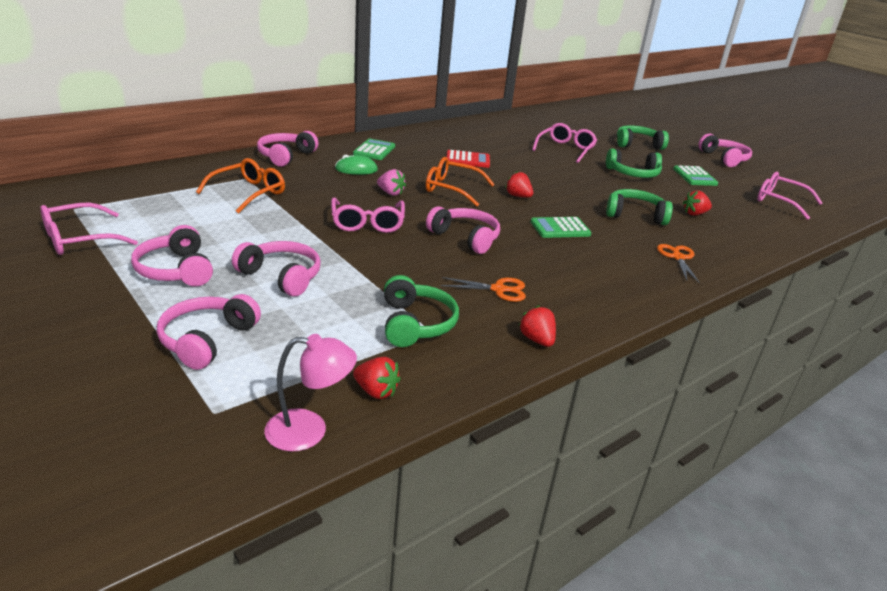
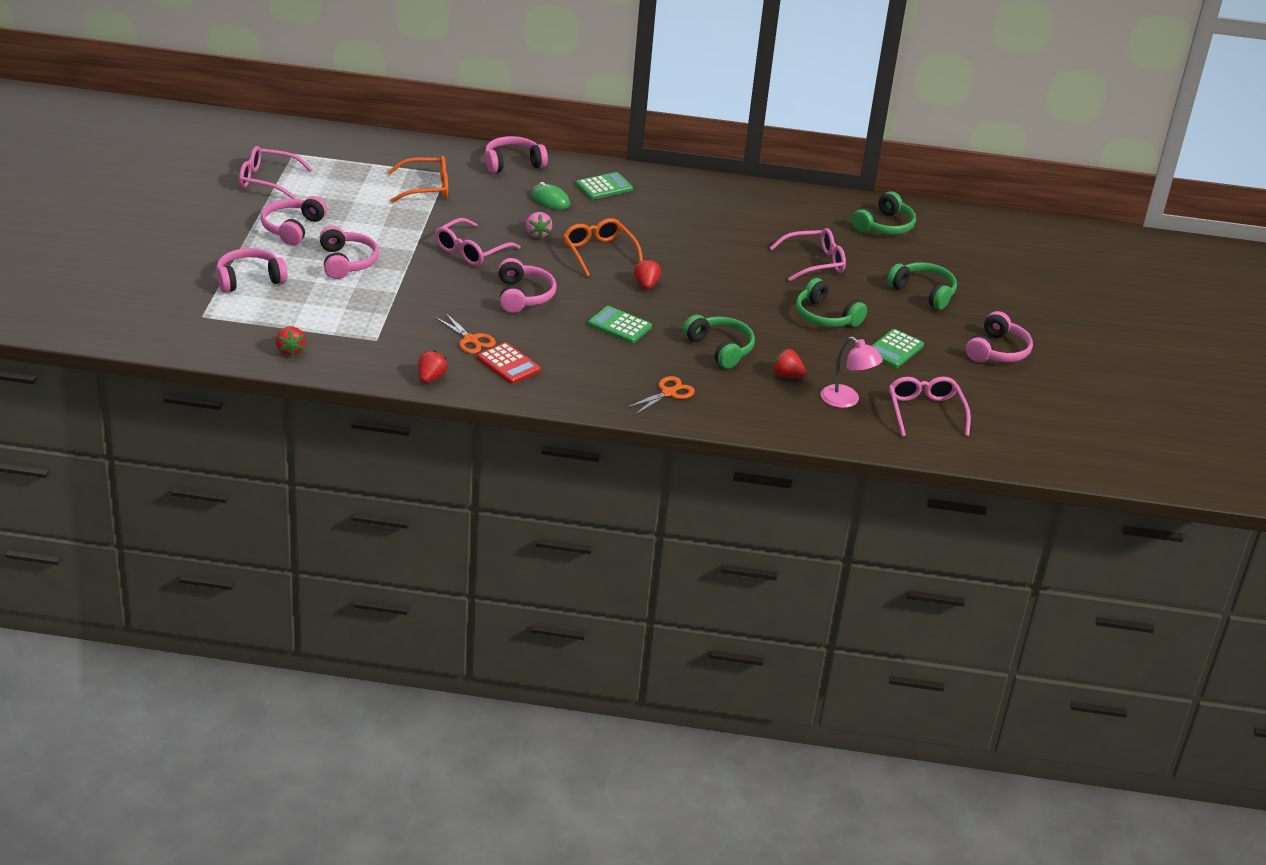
camera: 45 degrees right, 5 degrees up
(309, 431) = (230, 348): pink lamp -> pink lamp (846, 401)
(416, 324) = (375, 330): green headphones -> green headphones (884, 226)
(467, 160) = (676, 232): red calculator -> red calculator (508, 364)

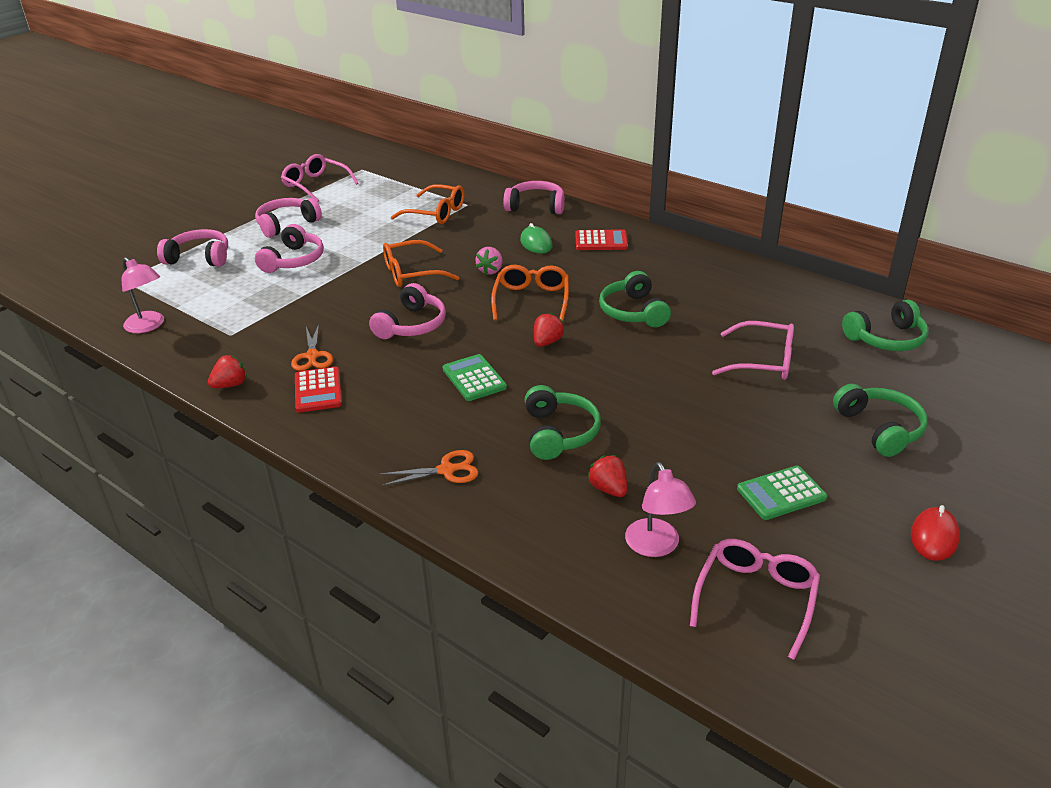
camera: 35 degrees right, 0 degrees up
(290, 350) = (148, 326): red strawberry -> pink lamp
(471, 251) = (412, 273): pink glasses -> orange glasses
(604, 187) = (601, 241): green calculator -> red calculator
(825, 316) = (723, 427): green headphones -> green headphones (633, 312)
(997, 351) = (934, 537): pink headphones -> red mouse

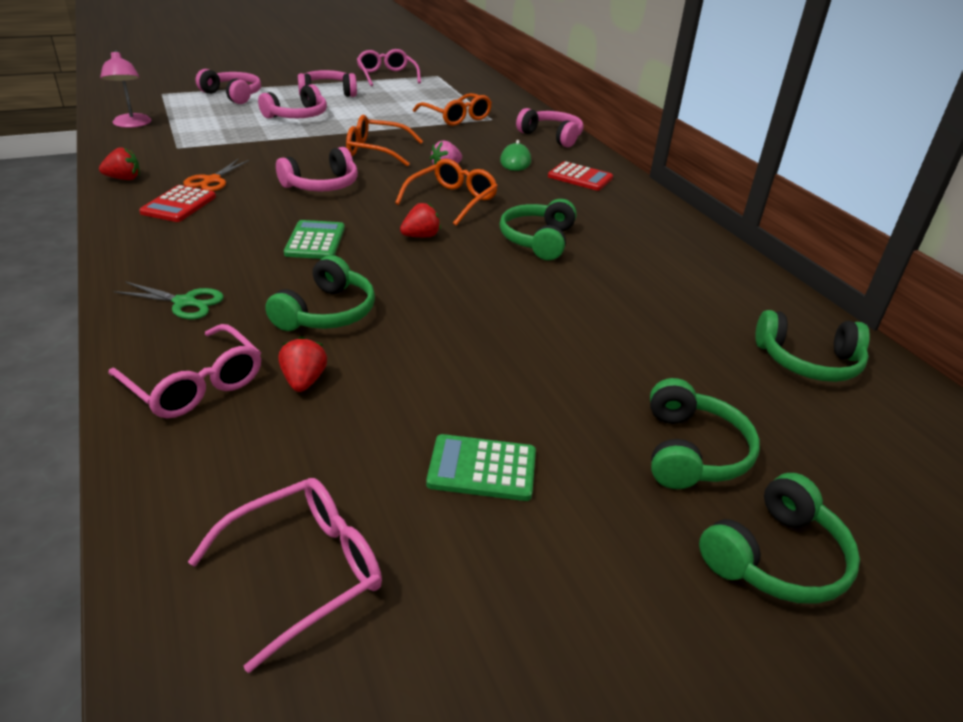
camera: 25 degrees right, 0 degrees up
(447, 470) = (185, 302): orange scissors -> green scissors
(656, 546) = (274, 459): pink lamp -> none
(763, 361) = (625, 329): pink glasses -> pink glasses (195, 385)
(934, 537) = (623, 615): red mouse -> none
(974, 470) = (776, 558): none -> green headphones

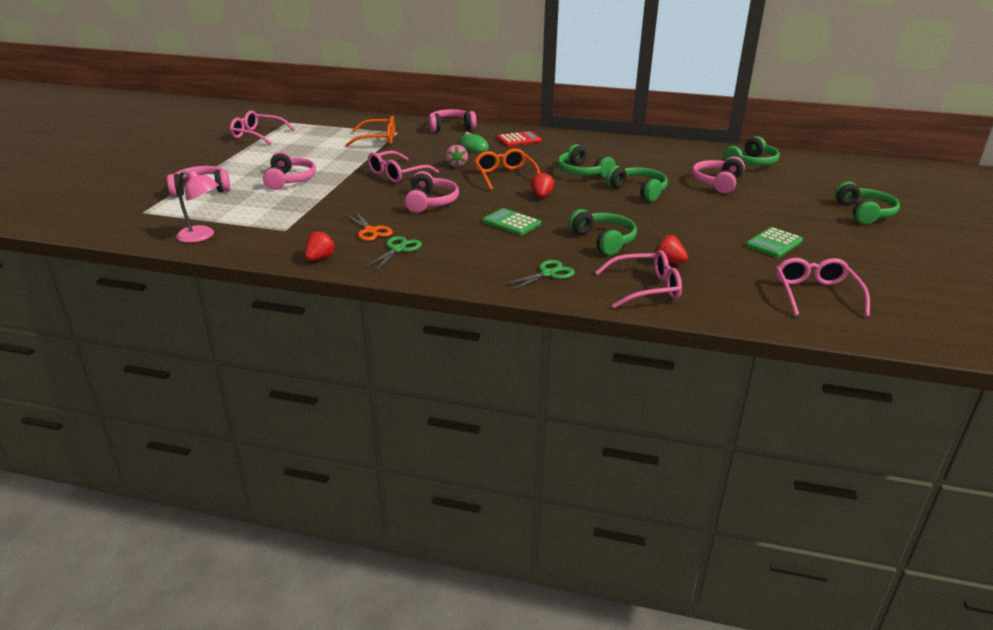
camera: 50 degrees left, 5 degrees down
(179, 205) = (398, 249): red calculator -> green scissors
(327, 93) = (258, 160): pink headphones -> pink headphones (717, 183)
(376, 150) = (397, 174): orange glasses -> pink glasses
(692, 451) = (794, 203): green headphones -> green headphones (638, 190)

